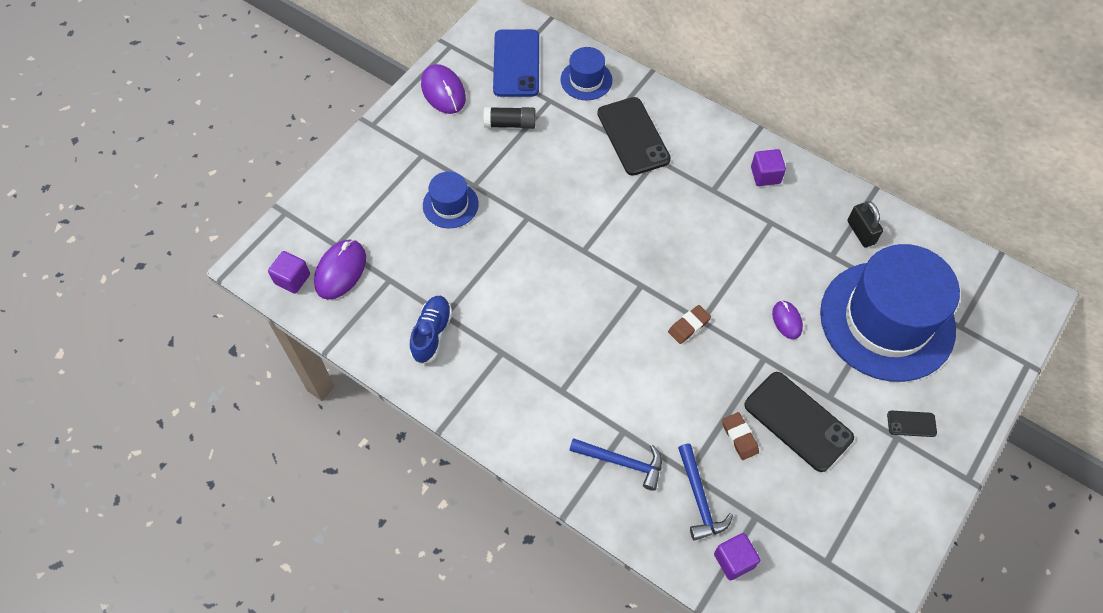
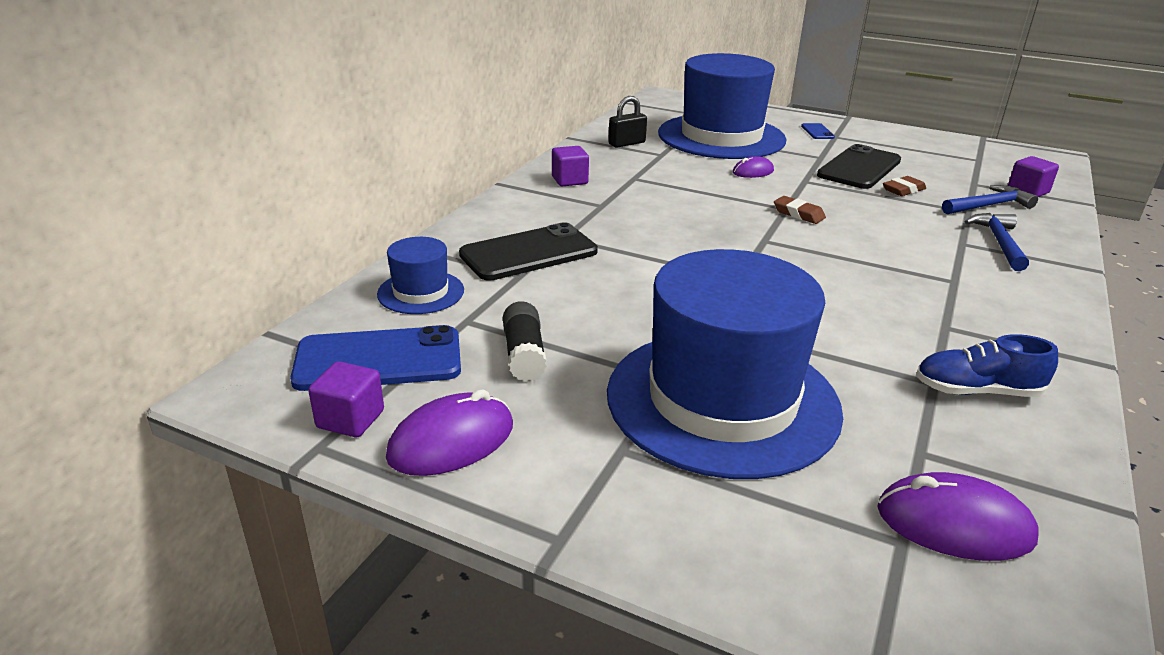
camera: 100 degrees left, 30 degrees down
(292, 279) = (1035, 603): purple cube -> purple cube (350, 419)
(450, 205) = (722, 400): blue hat -> blue hat, size x2.24
(911, 424) = (817, 132): black phone -> blue phone

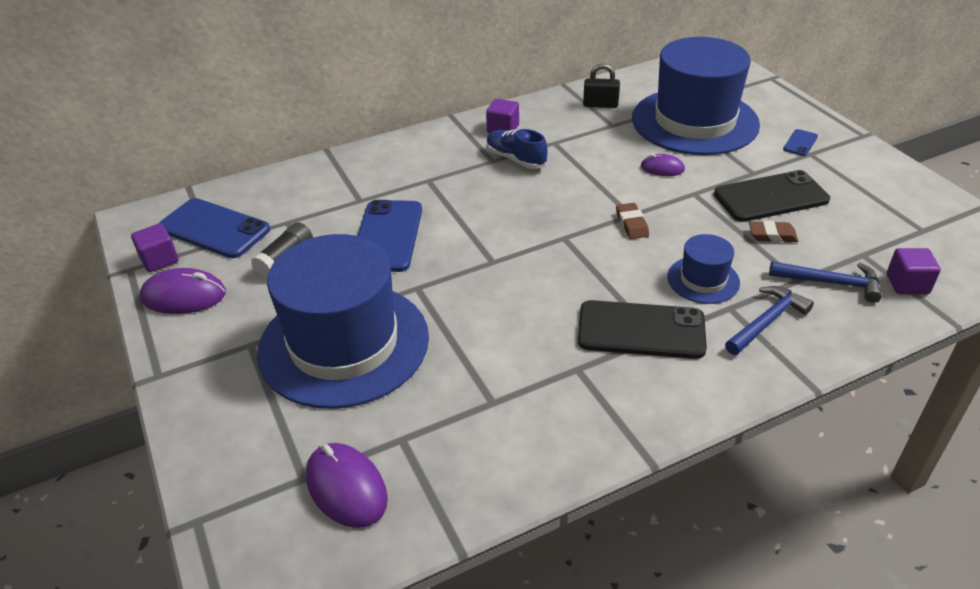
camera: 40 degrees right, 10 degrees up
(421, 292) = (290, 190): blue hat -> blue hat (703, 280)
(529, 253) = (388, 185): black phone -> black phone (641, 330)
(603, 294) = (387, 236): none -> blue phone
(976, 391) = (510, 424): blue shoe -> blue shoe (516, 159)

